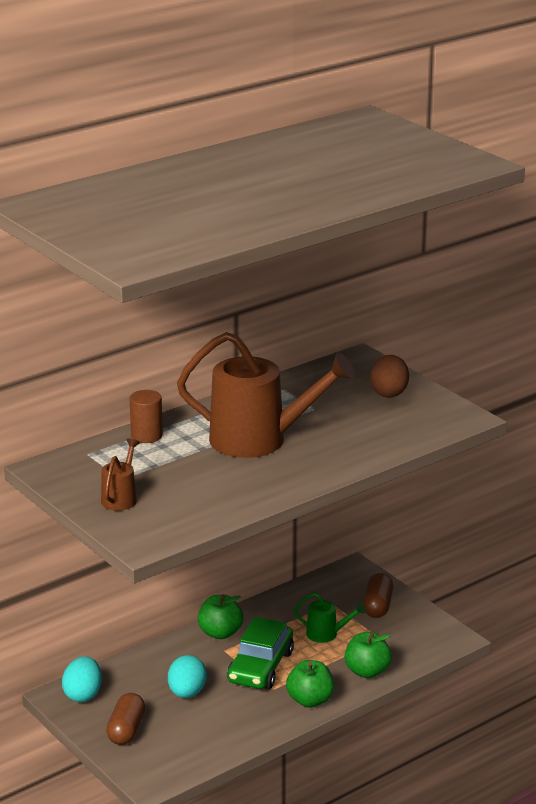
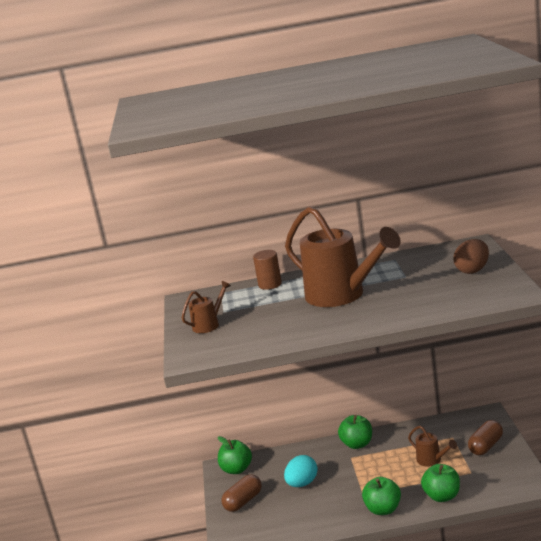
camera: 35 degrees right, 5 degrees down
(83, 694) = (236, 469): turquoise egg -> green apple
(260, 667) = (366, 475): green car -> none
(327, 634) = (432, 460): green watering can -> brown watering can

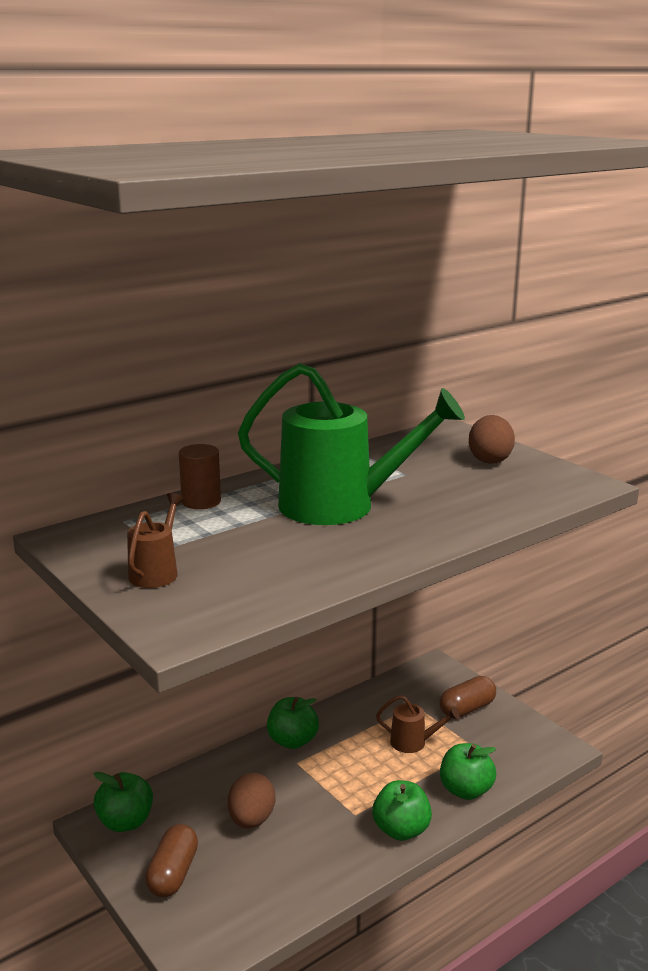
camera: 35 degrees left, 0 degrees up
(302, 483) = (251, 819): turquoise egg -> brown egg
(342, 295) = (341, 506): brown watering can -> green watering can
(486, 446) = (467, 709): brown capsule -> brown capsule turned 45 degrees clockwise

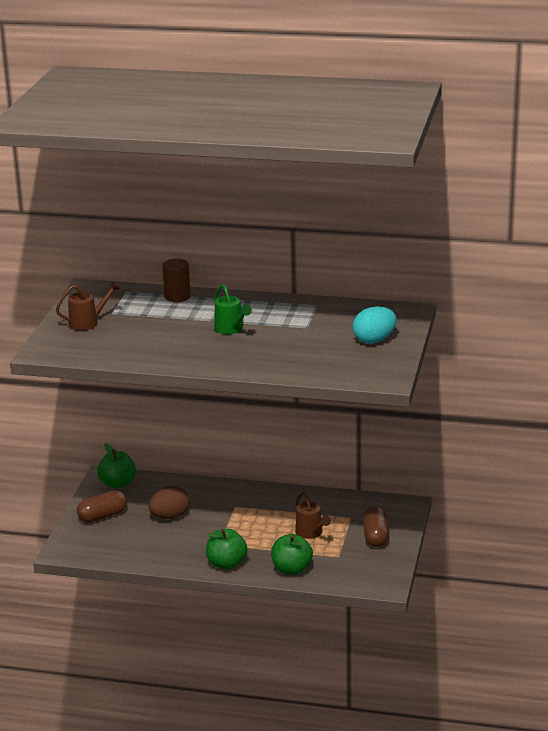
camera: 50 degrees right, 5 degrees up
(292, 741) = (251, 495): green apple -> none
(341, 506) = (231, 329): green watering can -> green watering can, size x0.45
(467, 709) = (375, 536): brown capsule -> brown capsule turned 75 degrees clockwise
(490, 460) = (374, 340): brown egg -> turquoise egg

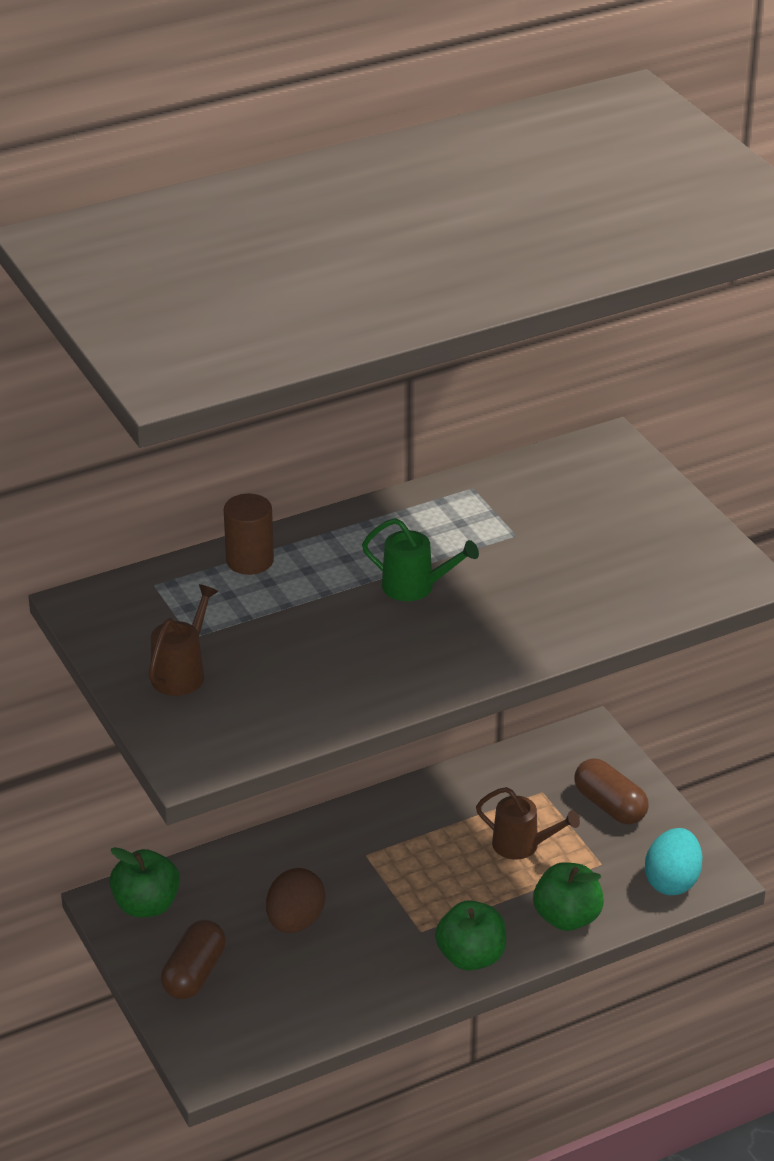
camera: 40 degrees left, 10 degrees up
(374, 340) = (635, 517): turquoise egg -> turquoise egg (672, 881)

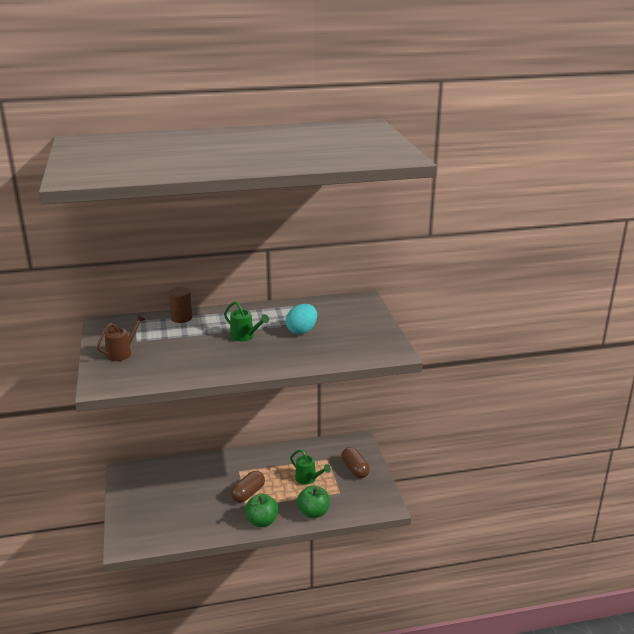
camera: 15 degrees right, 10 degrees down
(146, 905) = (136, 474): green apple -> none
(194, 974) = (140, 505): brown capsule -> brown capsule (248, 493)
(295, 921) = (194, 492): brown egg -> none
(522, 845) = (308, 479): brown watering can -> green watering can
(672, 881) = (368, 506): turquoise egg -> turquoise egg (302, 331)

